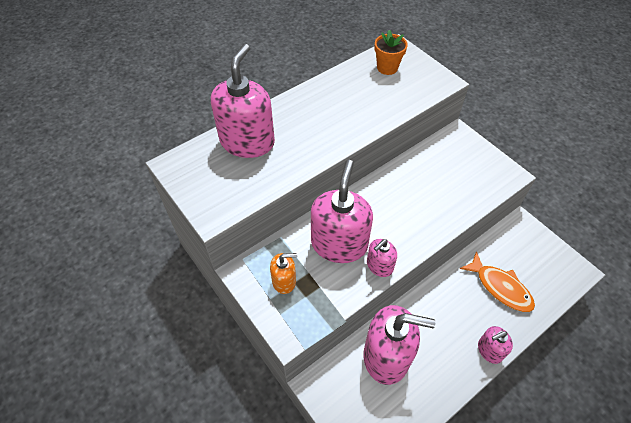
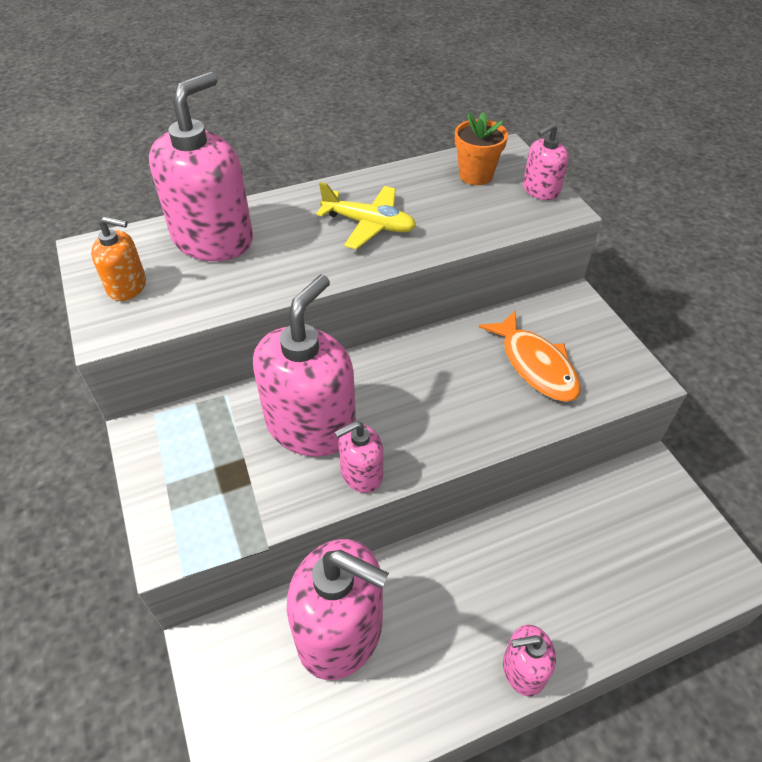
camera: 15 degrees right, 5 degrees down
(284, 281) = (200, 461): orange soap dispenser -> orange soap dispenser (127, 286)
(338, 113) = (369, 224): none -> yellow plane
(428, 71) = (540, 190): none -> pink soap dispenser
(500, 287) = (579, 566): orange fish -> orange fish (535, 365)

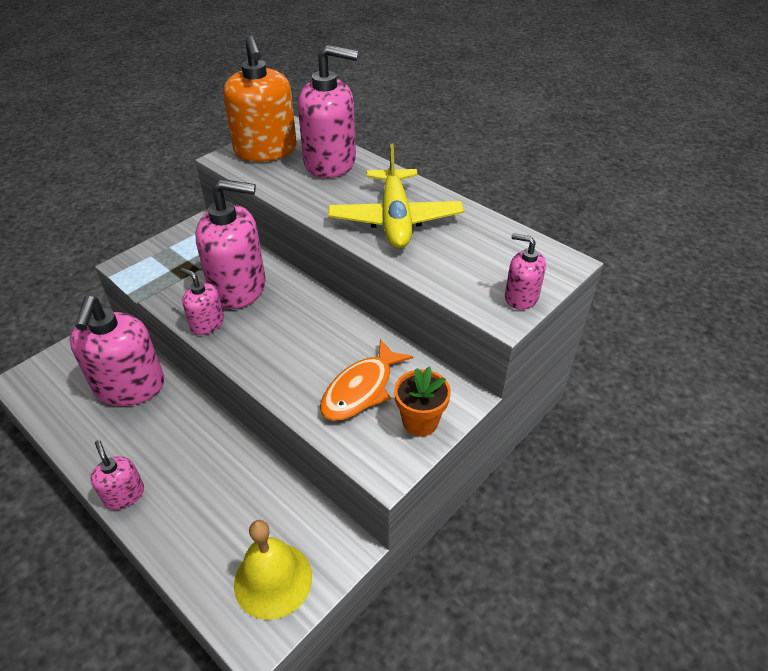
camera: 65 degrees right, 5 degrees down
(127, 286) = (265, 150): orange soap dispenser -> orange soap dispenser, size x2.00
(369, 224) = (395, 219): yellow plane -> yellow plane, size x1.54
(476, 175) = (508, 254): orange flower pot -> orange flower pot (420, 421)
(674, 541) = (273, 580): none -> yellow bell

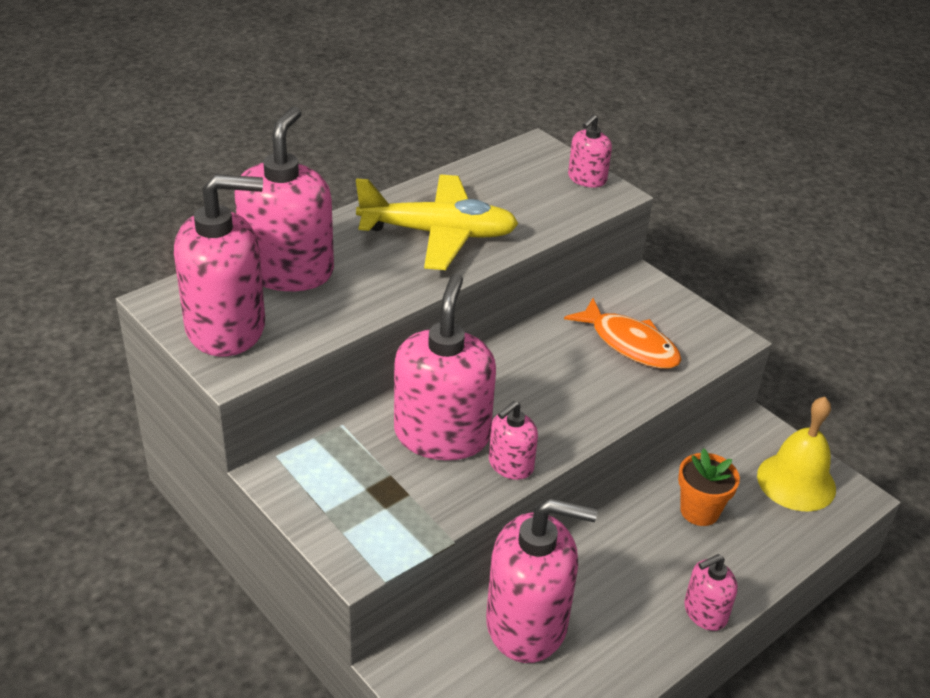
camera: 85 degrees left, 5 degrees down
(265, 150) = (226, 327): orange soap dispenser -> pink soap dispenser
(420, 421) = (672, 310): orange flower pot -> orange flower pot (699, 511)

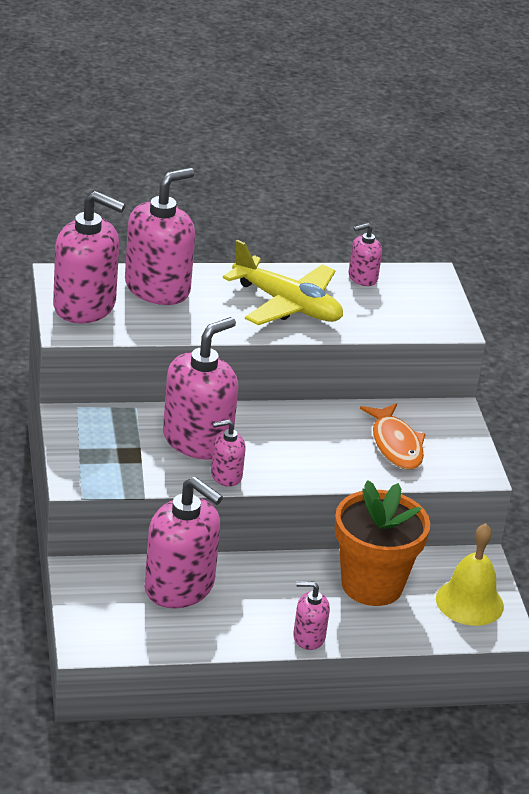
camera: 30 degrees right, 5 degrees down
(587, 179) = (445, 311): pink soap dispenser -> pink soap dispenser (362, 278)
(699, 511) = (372, 585): orange flower pot -> orange flower pot, size x1.88

